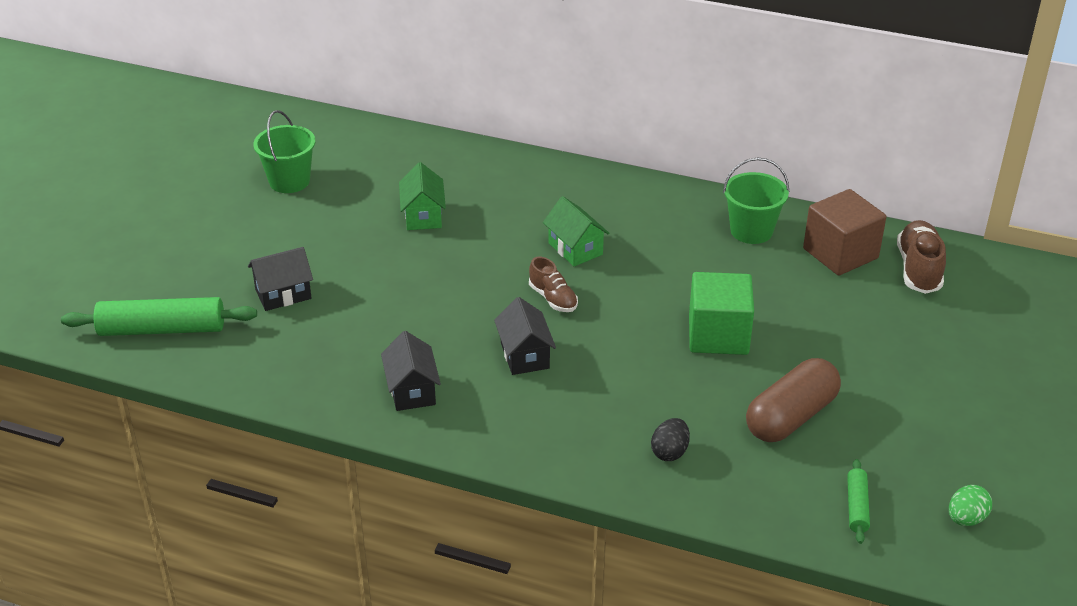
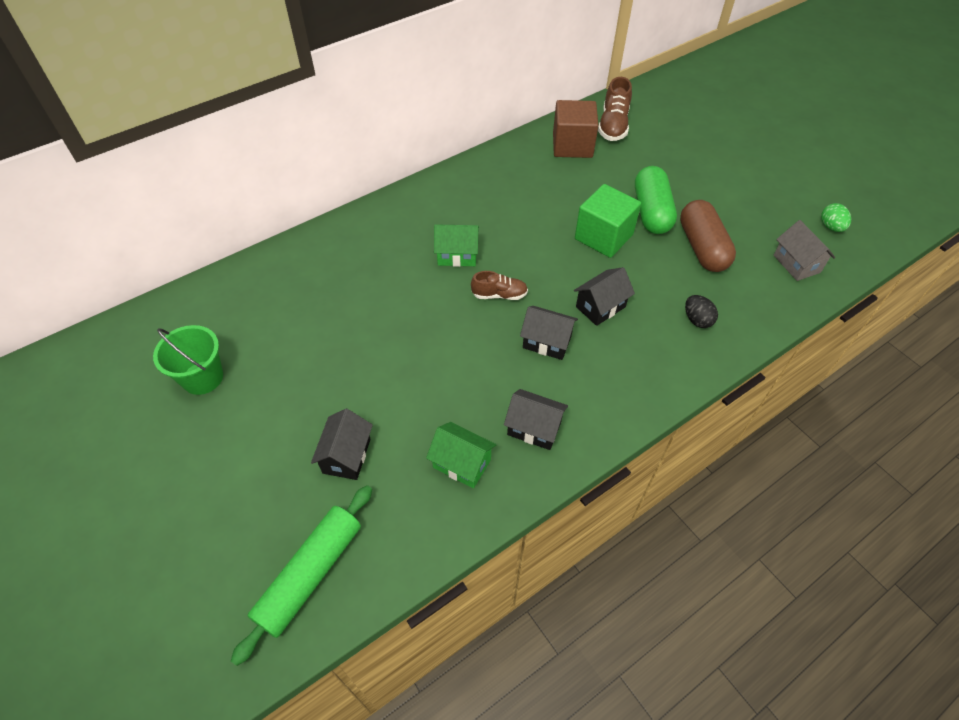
camera: 55 degrees left, 15 degrees up
(423, 216) = (337, 316): green house -> green house (462, 463)
(611, 373) = (600, 307): none -> black house
(751, 231) = (517, 168): green bucket -> none
(803, 356) = (651, 212): none -> green capsule
(857, 506) = (796, 264): green rolling pin -> grey house
(918, 269) = (613, 125): brown shoe -> brown shoe turned 120 degrees counterclockwise

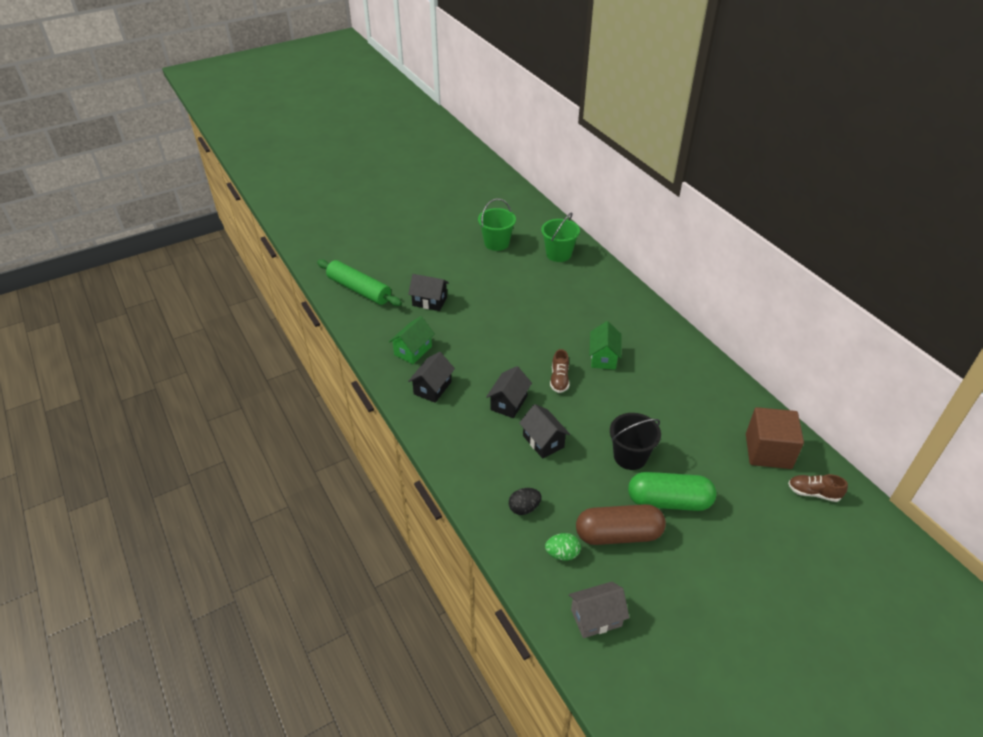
camera: 95 degrees right, 10 degrees down
(244, 300) = (558, 254): none -> green bucket
(603, 237) = (630, 456): green cube -> black bucket
(613, 125) = (813, 493): brown shoe -> brown shoe, size x0.65
(831, 227) = (658, 677): green egg -> green egg (562, 554)

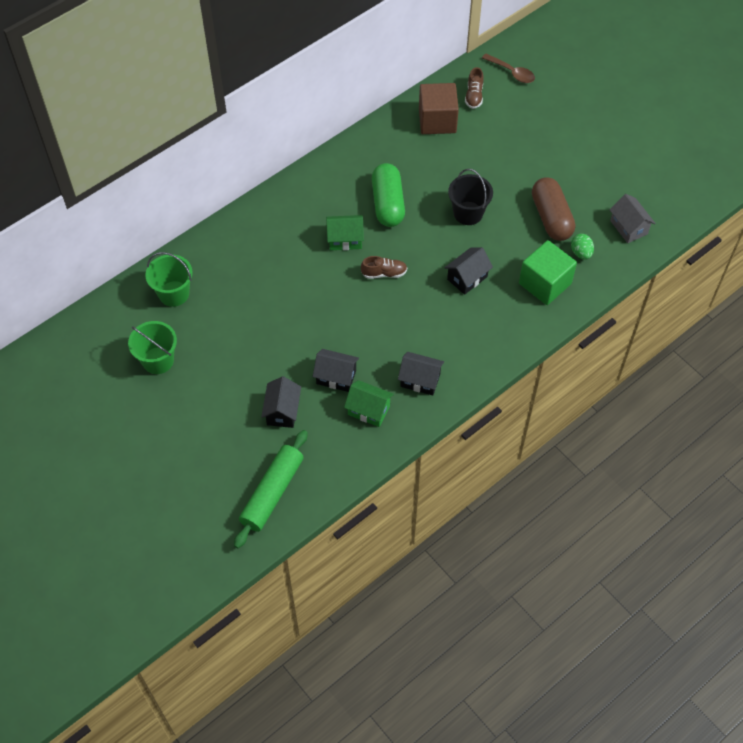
camera: 100 degrees left, 15 degrees up
(508, 403) = (425, 311): black house -> black house (336, 377)
(524, 508) = (545, 283): black egg -> green cube
(669, 501) = (509, 186): green capsule -> green capsule (388, 203)
(862, 541) = (512, 72): none -> brown spoon

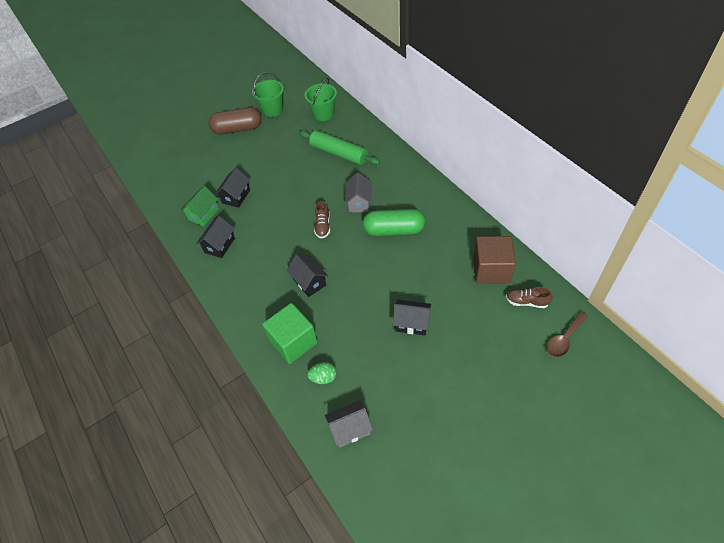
camera: 100 degrees right, 5 degrees down
(272, 492) = (159, 165): green rolling pin -> green rolling pin (339, 153)
(282, 411) = (217, 169): black house -> black house (411, 323)
(345, 239) = (359, 202): green house -> grey house
(468, 213) = (379, 287): black bucket -> none
(551, 217) = (369, 355): brown capsule -> brown capsule (237, 129)

